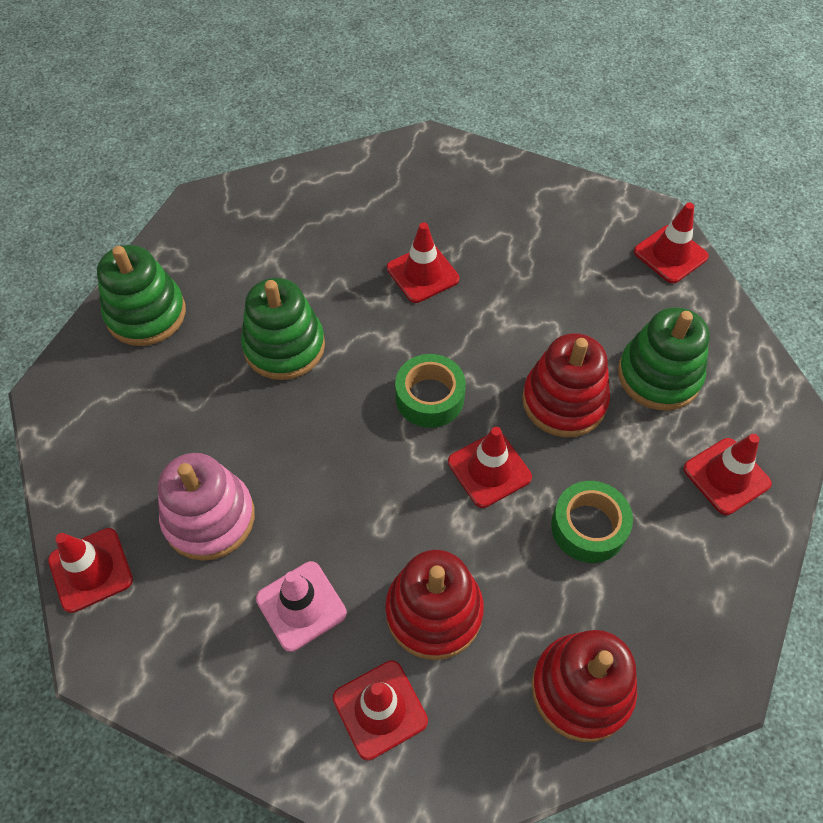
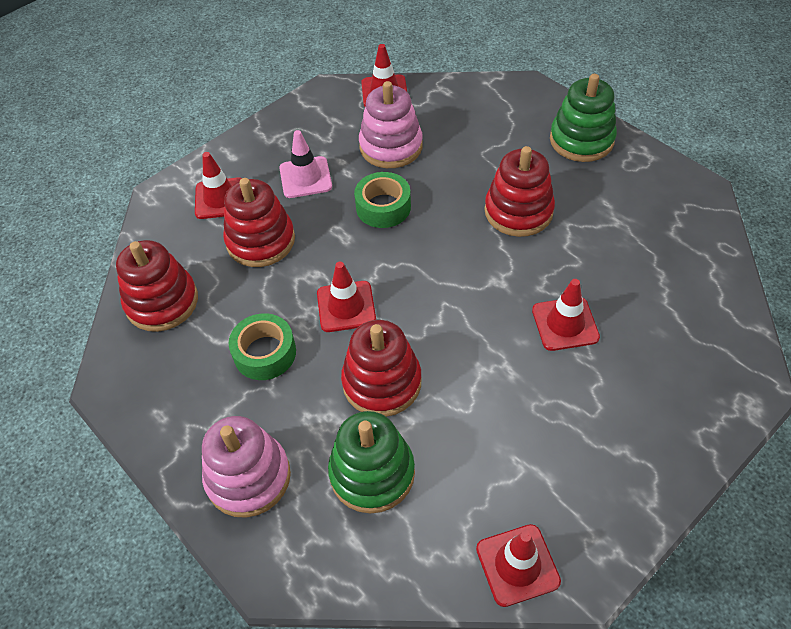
camera: 115 degrees right, 5 degrees down
(284, 346) = (518, 211): green stacking toy -> red stacking toy
(430, 397) = (429, 289): green tape -> green tape (383, 207)
(726, 476) = (248, 477): red traffic cone -> pink stacking toy

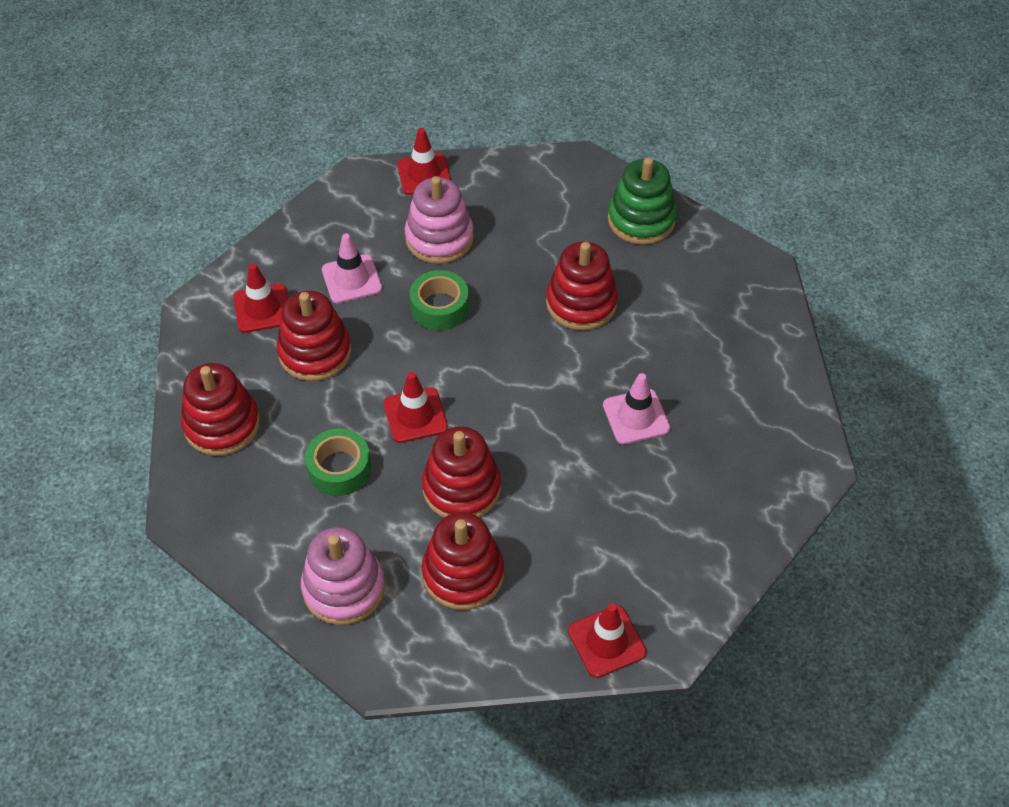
camera: 10 degrees left, 0 degrees up
(372, 473) = (463, 574): green stacking toy -> red stacking toy
(565, 324) = (636, 417): red traffic cone -> pink traffic cone

